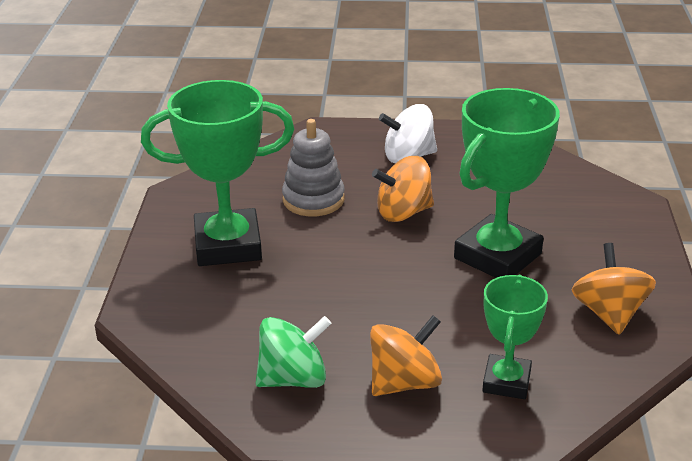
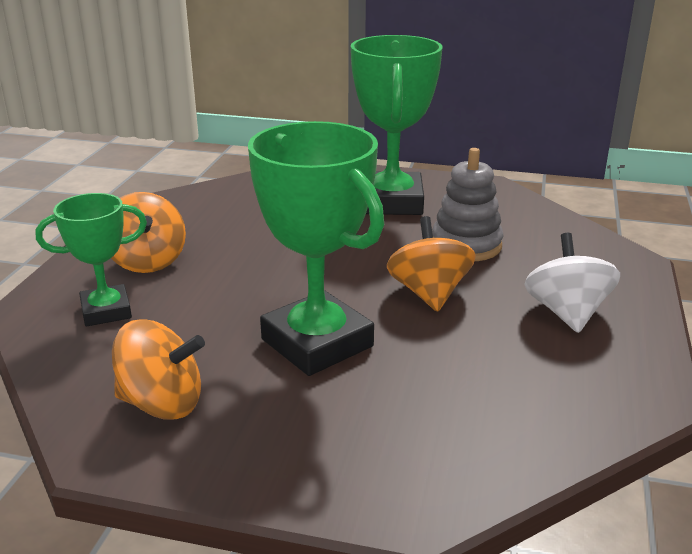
camera: 100 degrees right, 5 degrees down
(293, 379) = (189, 217): green spinning top -> none
(506, 381) = (106, 311): green trophy -> green trophy turned 45 degrees counterclockwise

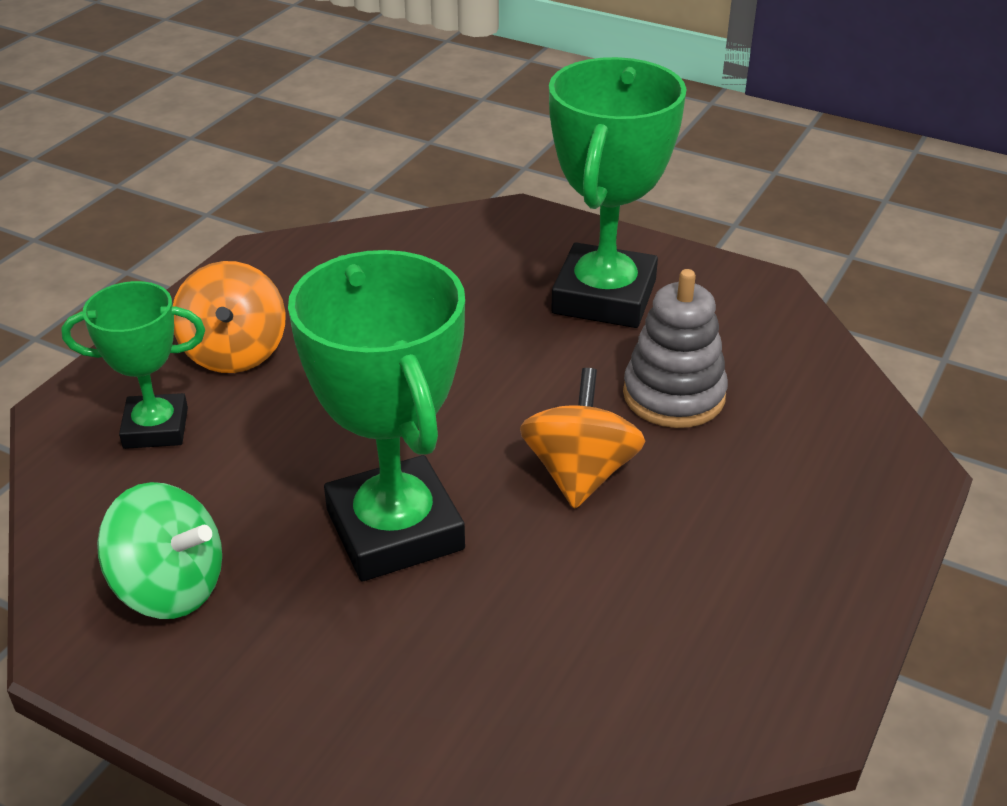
camera: 15 degrees right, 10 degrees up
(162, 403) = (170, 587): orange spinning top -> green spinning top
(566, 313) = (757, 544): white spinning top -> none

